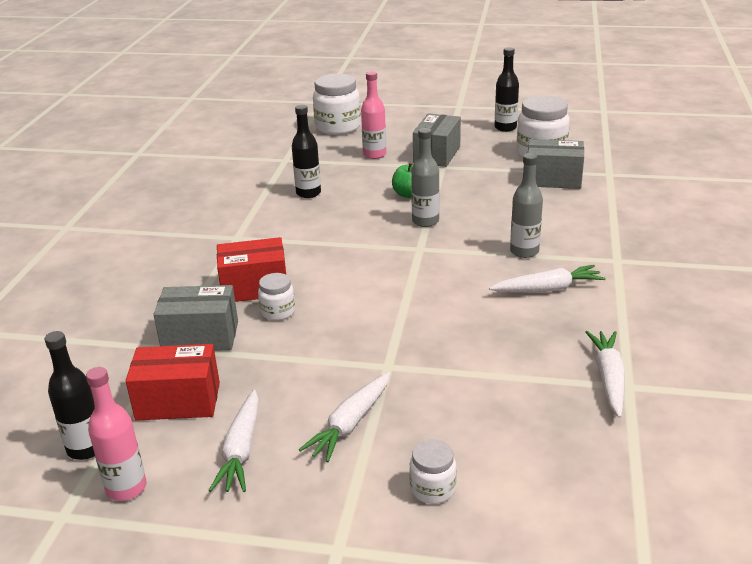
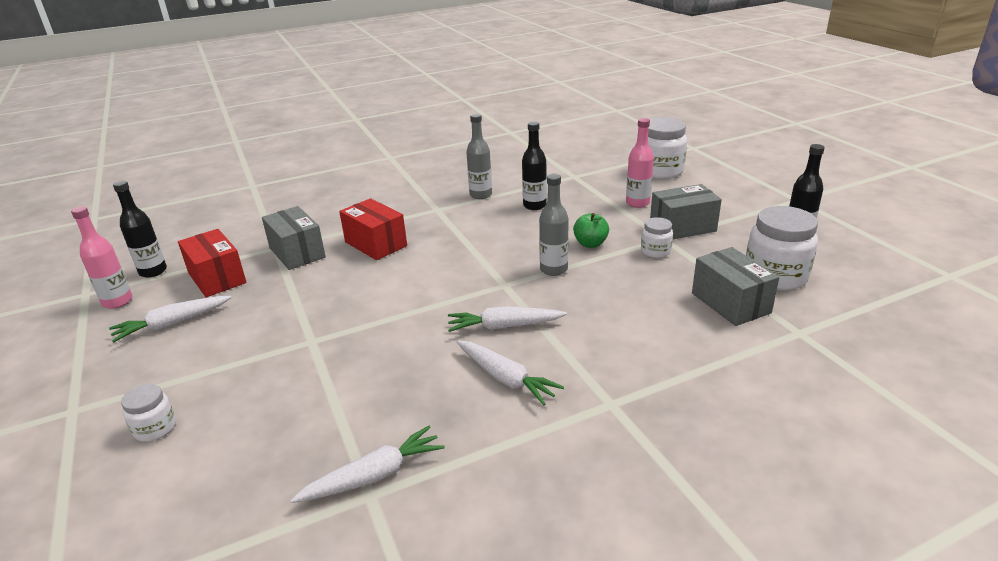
camera: 55 degrees right, 0 degrees up
(278, 312) = (350, 266): white jar -> white jar (655, 251)
(350, 424) = (224, 355): white carrot -> white carrot (504, 326)
(524, 251) = (561, 339): grey bottle -> grey bottle (480, 195)

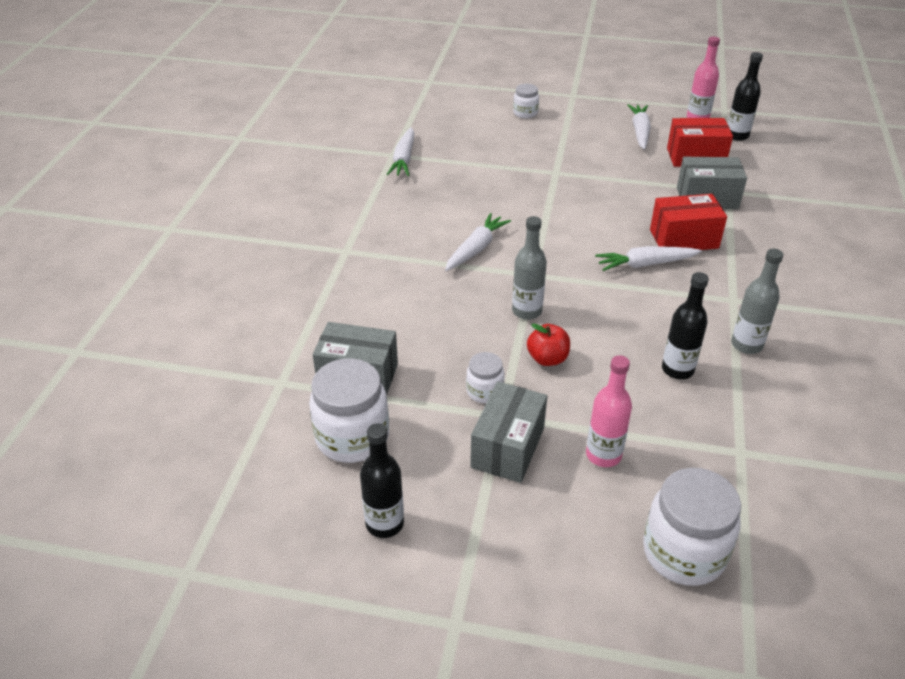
camera: 125 degrees right, 10 degrees up
(505, 378) = (421, 225): white carrot -> white carrot (645, 264)
(590, 244) = (547, 359): green apple -> red apple

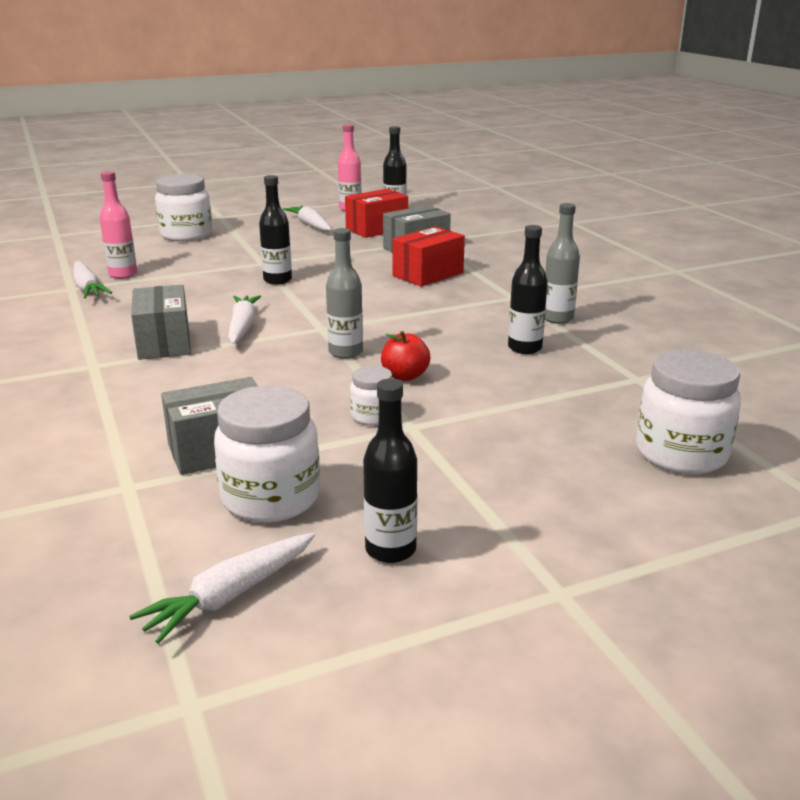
camera: 35 degrees left, 15 degrees down
(507, 447) = (444, 446): grey box -> grey box (164, 343)
(525, 113) = (186, 235): white jar -> white jar, size x1.90
(549, 200) = (277, 280): none -> black bottle
(603, 455) = (535, 419): pink bottle -> pink bottle (123, 274)
(645, 264) = (415, 296): white carrot -> white carrot (230, 595)

